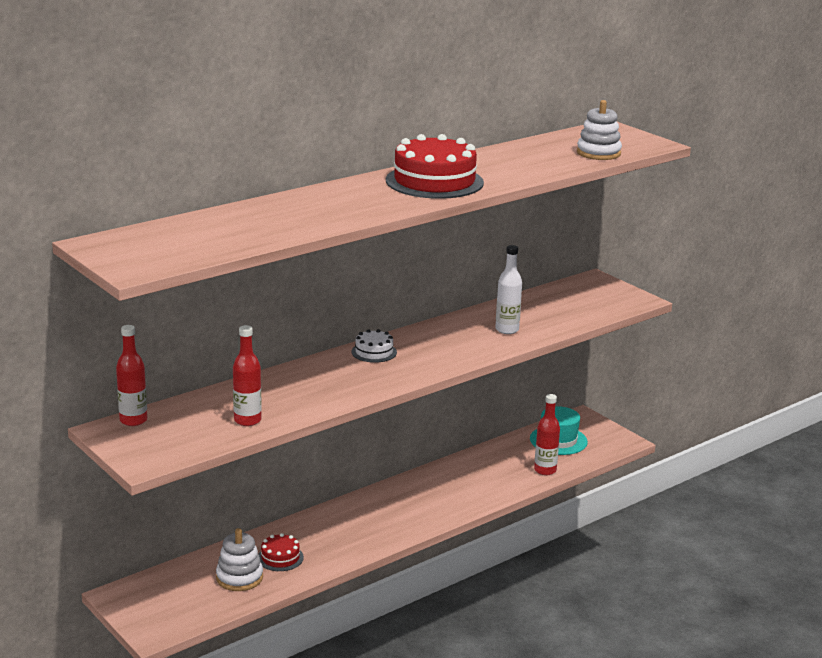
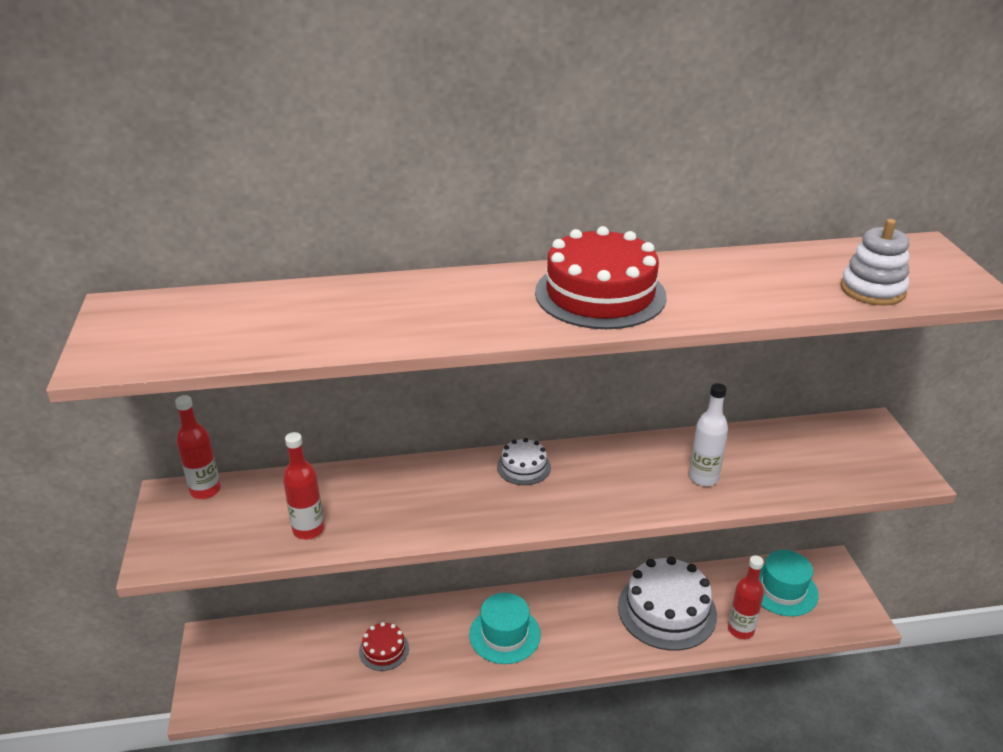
camera: 30 degrees right, 10 degrees up
(239, 578) = (328, 661): white stacking toy -> none
(371, 522) = (504, 634): none -> turquoise hat
(483, 474) = (667, 610): none -> white cake

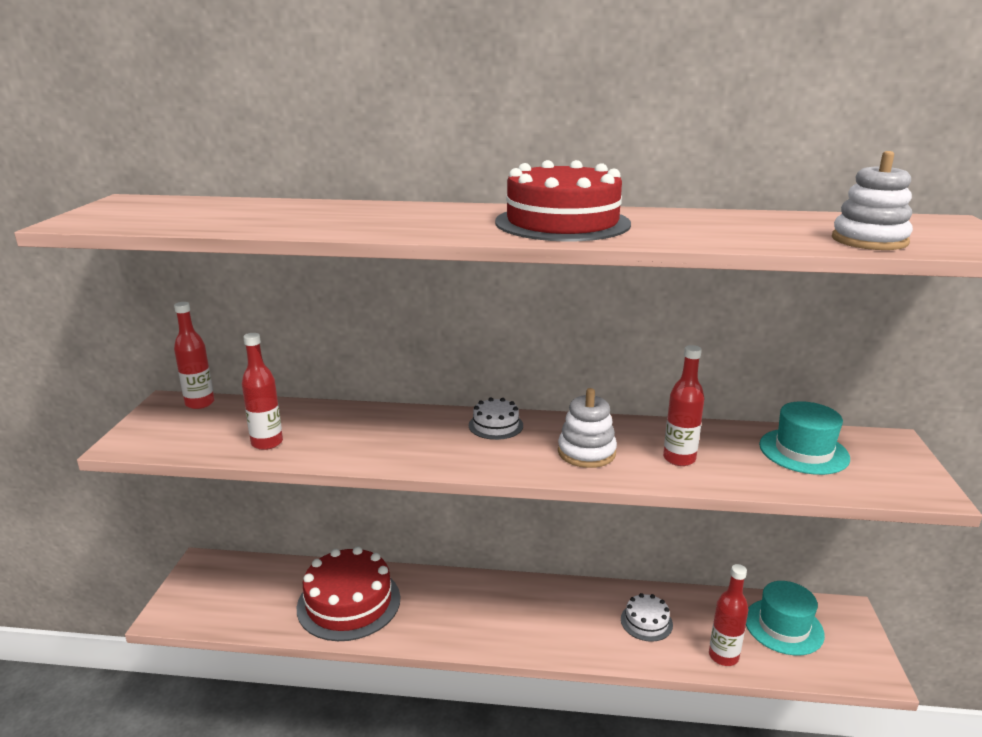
camera: 15 degrees right, 10 degrees down
(384, 650) = (349, 602): red cake -> red cake, size x2.05
(504, 634) = (469, 612): turquoise hat -> turquoise hat (803, 451)
(620, 485) = (586, 452): none -> white stacking toy
(667, 610) = (646, 622): white cake -> white cake, size x0.49
(703, 478) = (679, 459): white bottle -> red bottle

